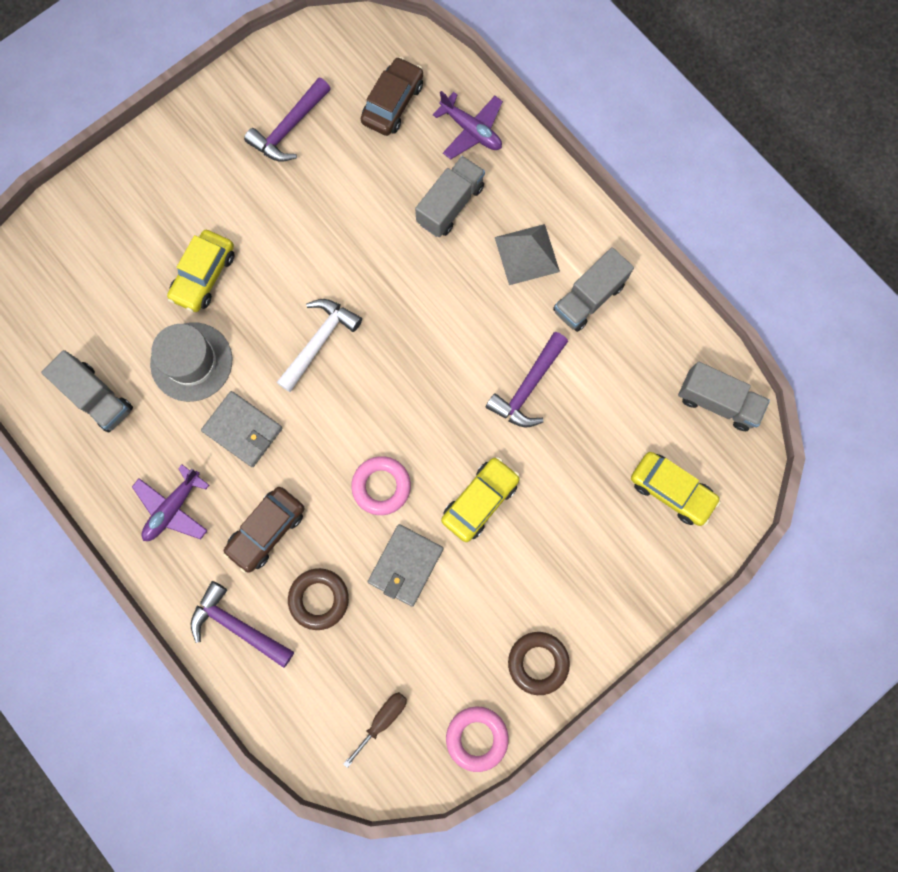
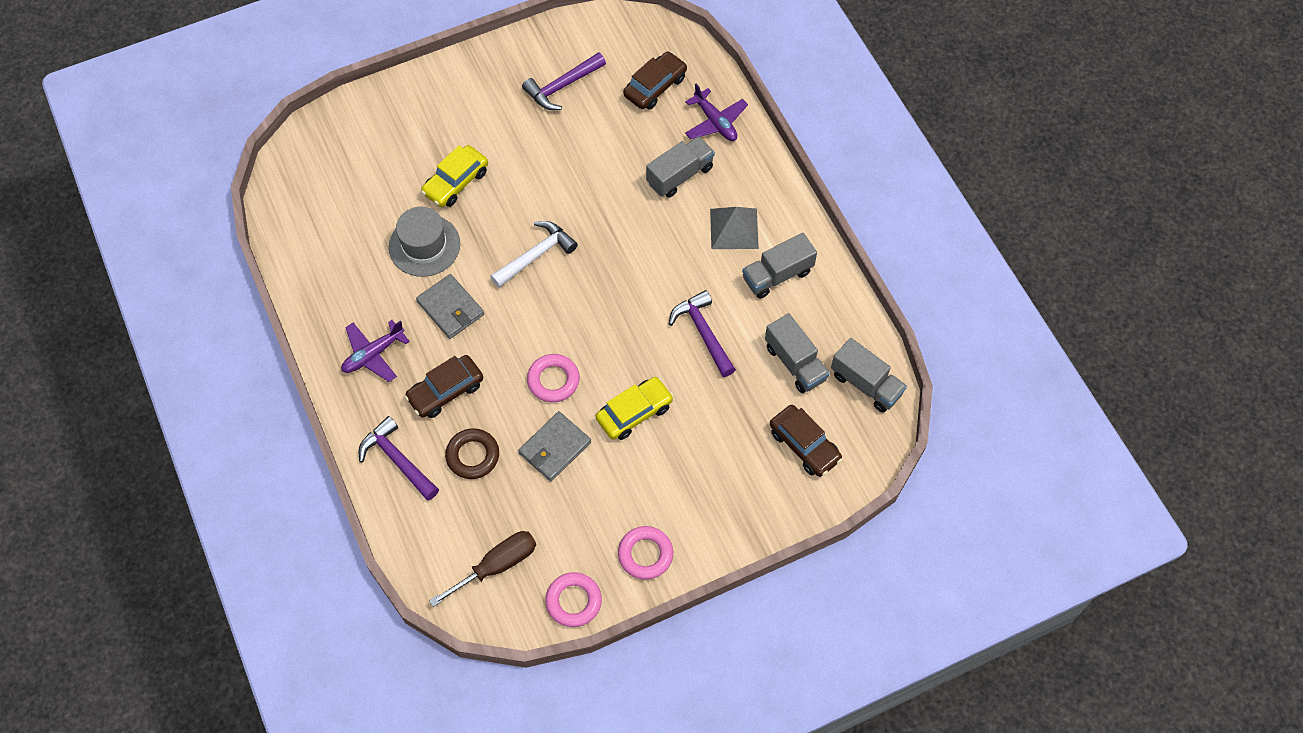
camera: 15 degrees right, 15 degrees down
(97, 397) = (338, 254): grey truck -> grey truck (795, 363)
(382, 720) = (497, 566): brown screwdriver -> brown screwdriver, size x1.52
(528, 387) = (703, 333): purple hammer -> purple hammer turned 105 degrees clockwise
(538, 662) = (645, 554): brown ring -> pink ring
(671, 490) = (804, 445): yellow car -> brown car

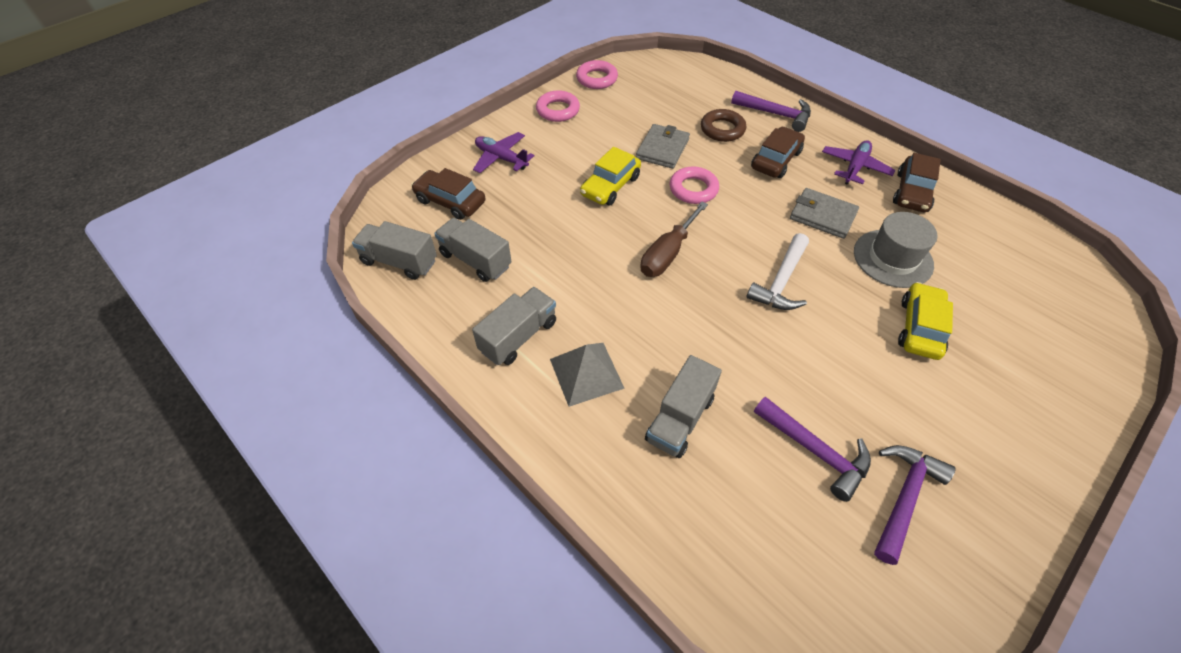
camera: 160 degrees right, 10 degrees down
(497, 566) = (661, 82): brown screwdriver -> brown screwdriver (667, 254)
(655, 86) = (783, 546): brown car -> brown car (912, 192)
(703, 333) = (576, 261): purple hammer -> purple hammer (815, 451)
(715, 122) = (671, 515): purple plane -> purple plane (501, 158)

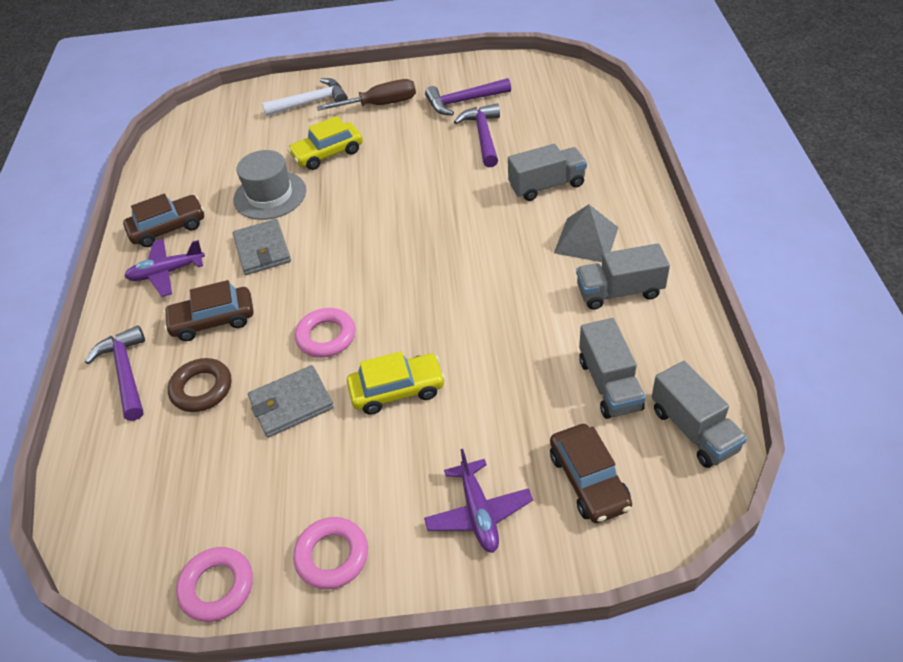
camera: 135 degrees left, 5 degrees down
(667, 254) = (426, 290): brown screwdriver -> brown screwdriver (380, 104)
(781, 281) = (369, 223): white hammer -> white hammer (311, 102)

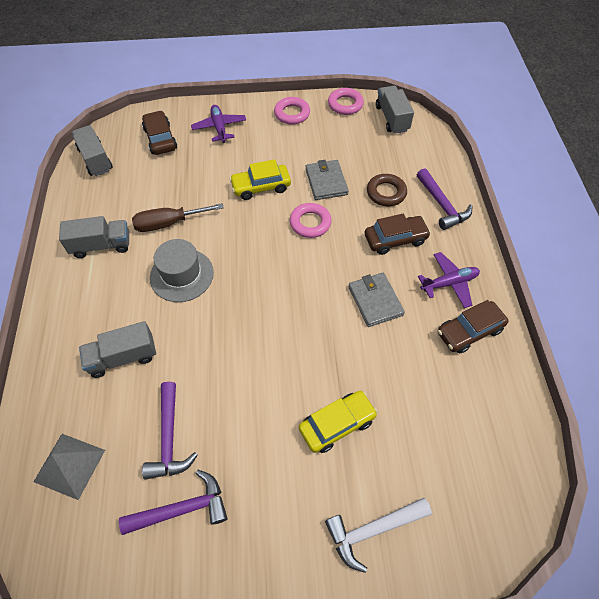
camera: 175 degrees right, 10 degrees up
(270, 195) = (385, 366): grey hat -> grey hat (182, 275)
(291, 404) = (326, 182): grey wallet -> grey wallet turned 75 degrees counterclockwise
(380, 104) = (283, 514): brown screwdriver -> brown screwdriver (168, 223)
(586, 240) = (109, 293): grey pyramid -> grey pyramid (69, 465)
(609, 384) = (132, 184): grey truck -> grey truck (392, 118)

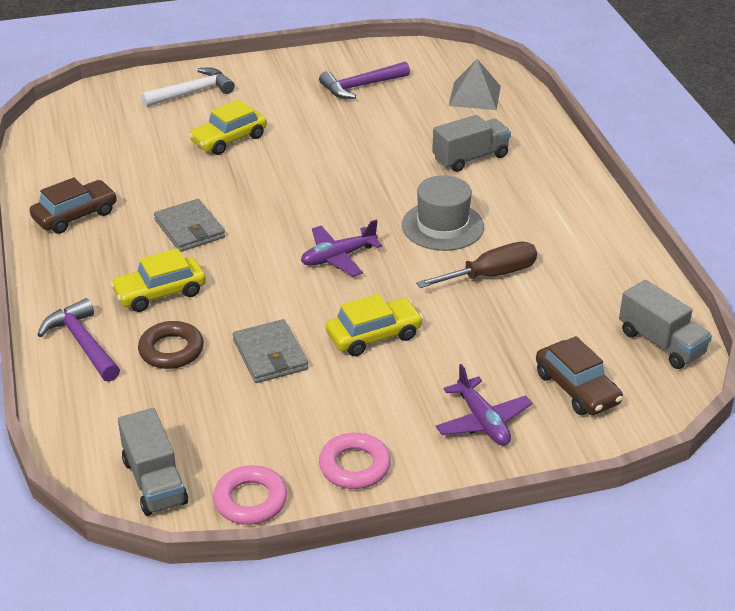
camera: 170 degrees right, 20 degrees down
(101, 245) = (566, 242): grey truck -> none
(169, 438) = (392, 117): purple hammer -> none
(310, 223) = (286, 298): pink ring -> none
(395, 239) = (160, 293): brown car -> yellow car
(449, 283) = (91, 255): purple plane -> purple plane (338, 257)

